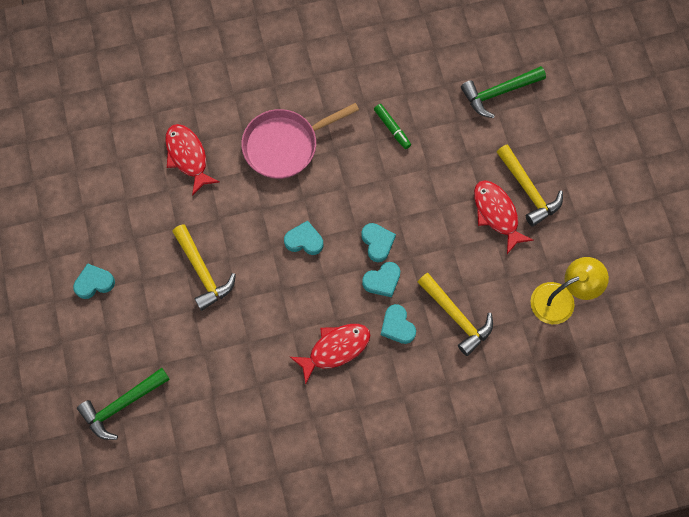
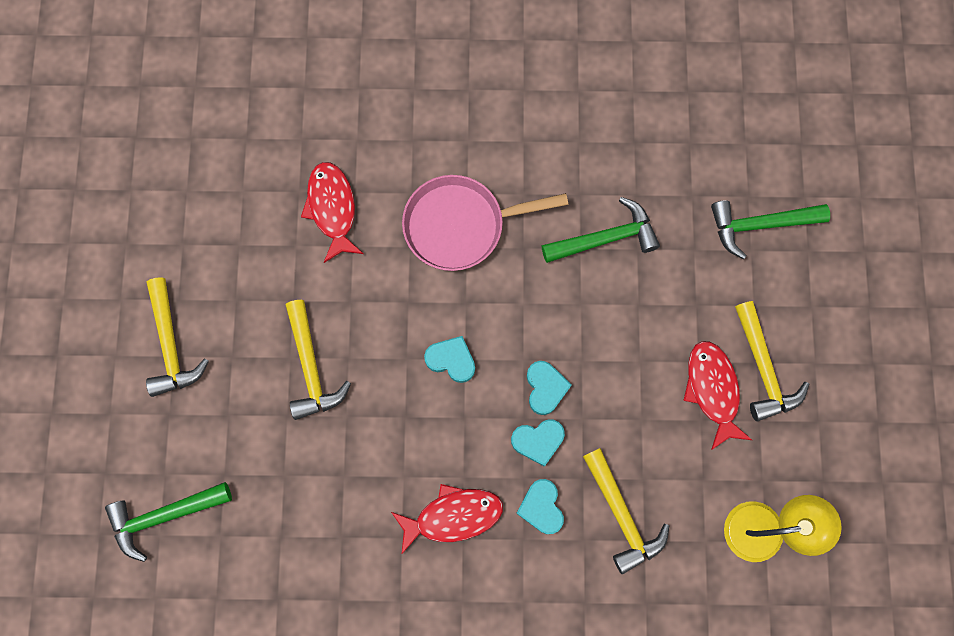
camera: 15 degrees right, 5 degrees up
(94, 283) = (171, 345): turquoise heart -> yellow hammer
(392, 128) = (606, 238): green marker -> green hammer

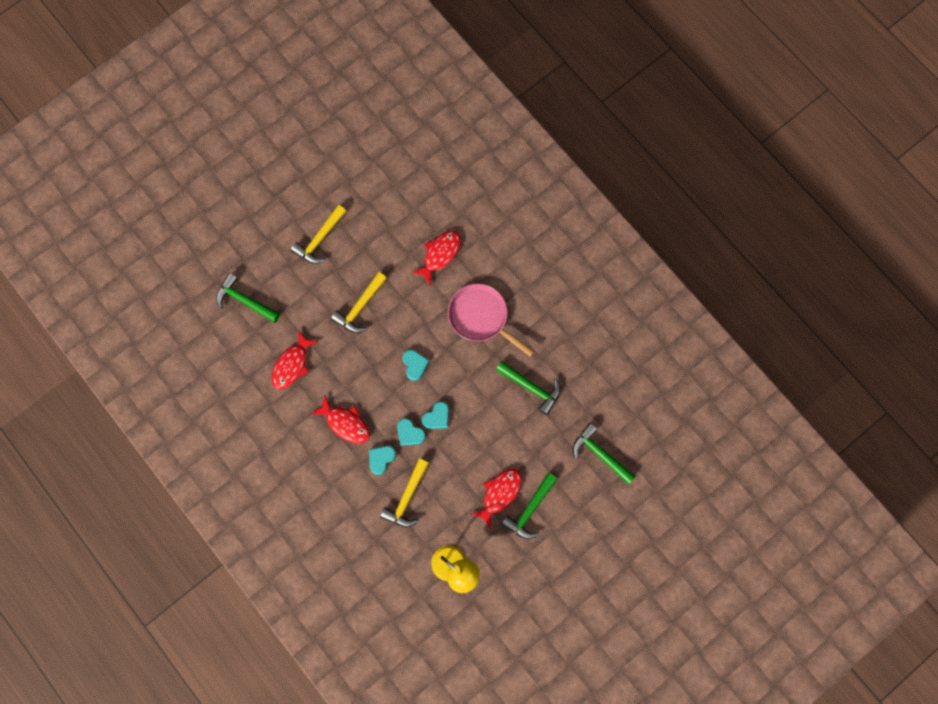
camera: 50 degrees right, 0 degrees up
(310, 523) = (292, 365): none -> red fish
(763, 369) = (530, 510): yellow hammer -> green hammer

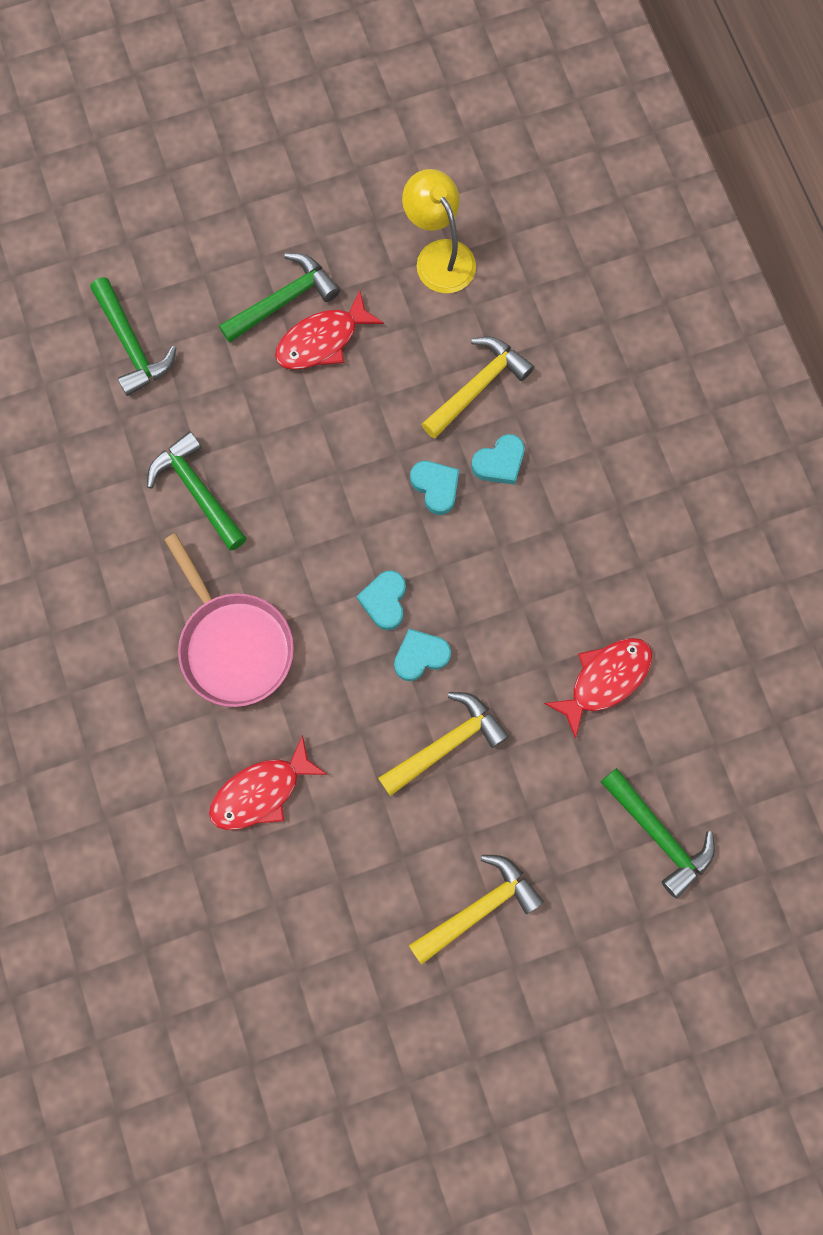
camera: 160 degrees left, 0 degrees up
(345, 423) = (541, 543): red fish -> none
(437, 417) = (379, 498): turquoise heart -> turquoise heart (420, 656)

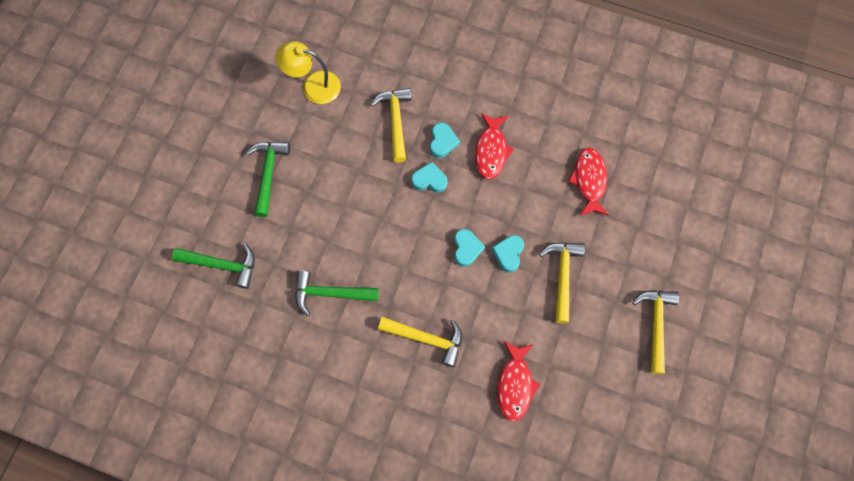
camera: 50 degrees left, 5 degrees down
(233, 644) = (427, 339): pink pan -> yellow hammer
(322, 340) = (306, 172): red fish -> red fish (491, 150)
(384, 601) = (466, 248): turquoise heart -> turquoise heart turned 135 degrees counterclockwise
(659, 835) = (682, 216): green hammer -> none

